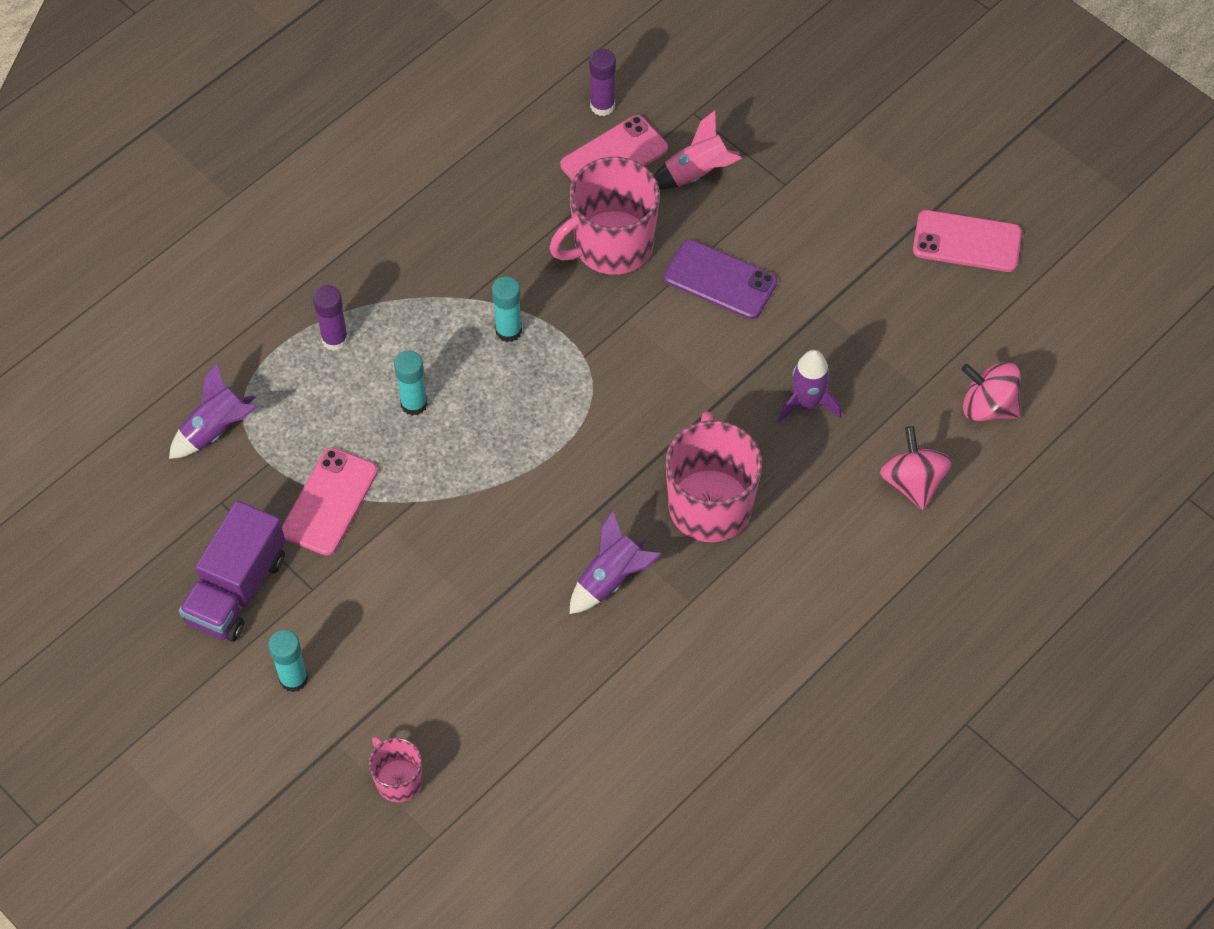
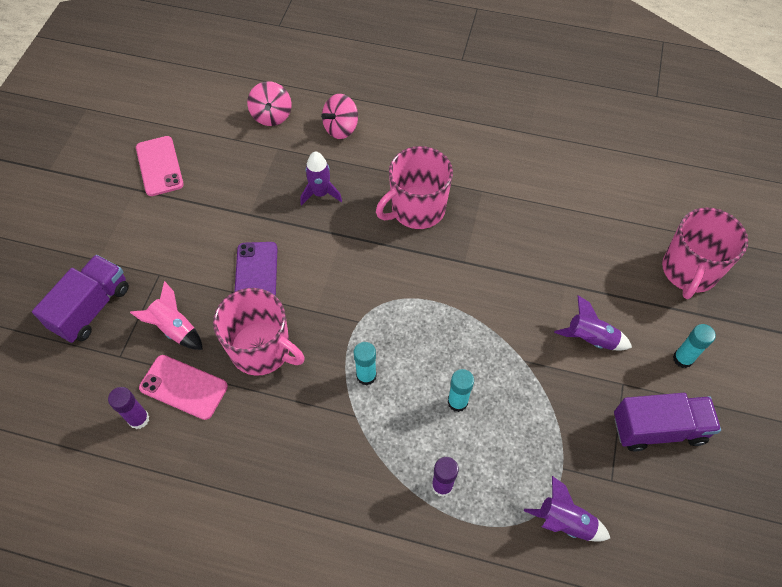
camera: 120 degrees left, 0 degrees up
(329, 502) = (561, 411): pink phone -> none
(398, 780) = (689, 271): pink mug -> pink mug, size x1.92
(611, 579) = (497, 232): purple rocket -> purple rocket (590, 339)
(777, 106) = (92, 308): none -> purple truck

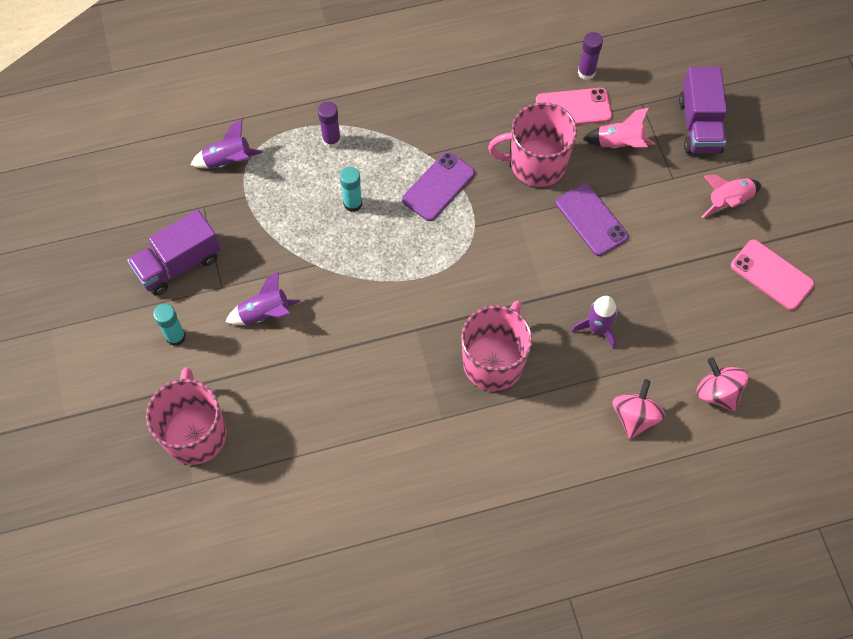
camera: 150 degrees right, 5 degrees up
(135, 233) = (728, 201): none -> pink rocket
(366, 376) = (438, 186): turquoise glue stick -> purple phone

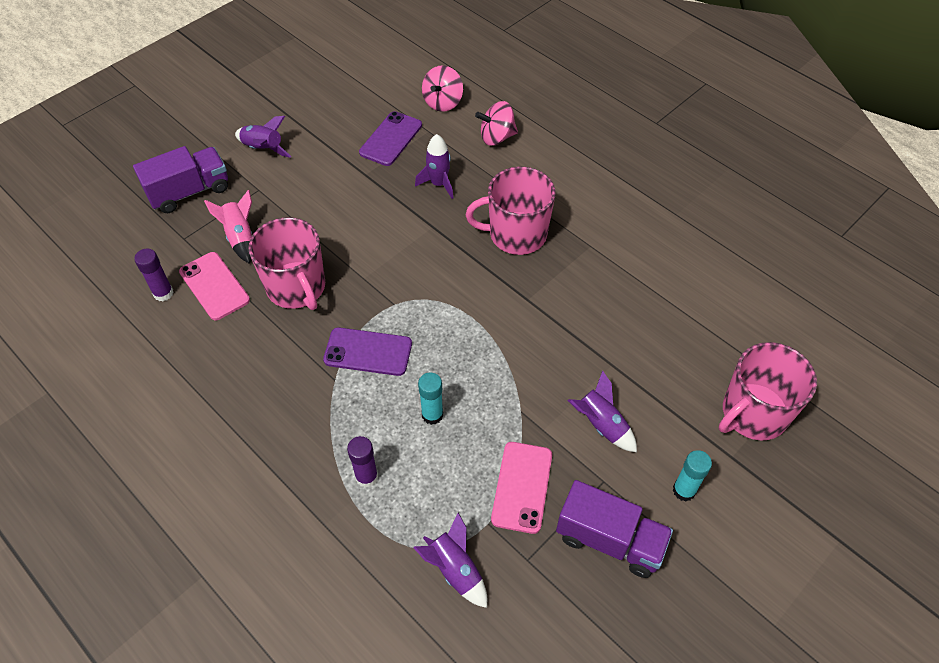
camera: 120 degrees left, 10 degrees down
(591, 220) = (335, 226): purple phone -> purple phone (391, 139)
(728, 201) = (263, 149): pink rocket -> purple rocket
(771, 275) = (320, 105): pink phone -> pink phone (522, 487)

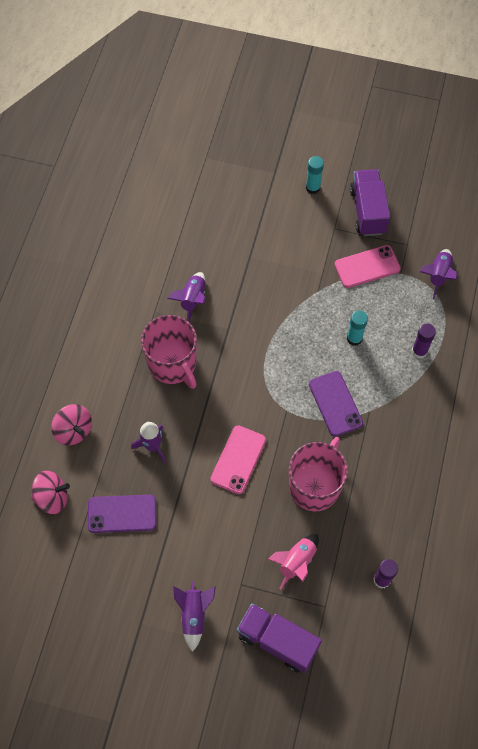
camera: 120 degrees left, 10 degrees up
(214, 286) = (351, 546): pink phone -> pink phone (238, 459)
(601, 425) = (298, 244): purple rocket -> purple rocket (192, 300)
(753, 413) = (237, 171): pink mug -> none

